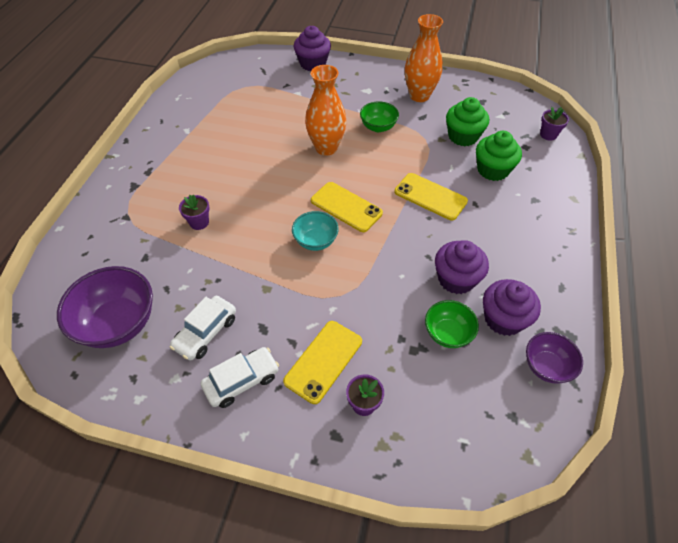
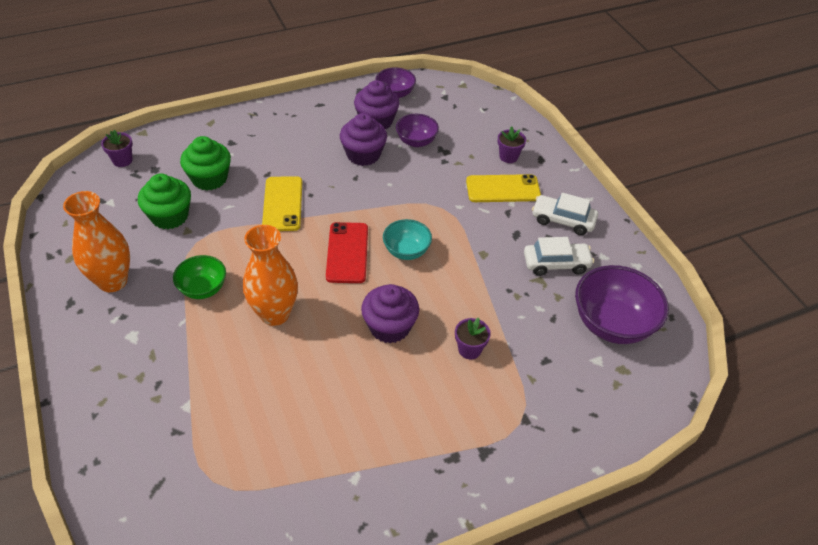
camera: 130 degrees left, 5 degrees down
(313, 63) = (100, 433): purple cupcake -> purple cupcake (389, 327)
(346, 207) = (347, 252): yellow phone -> red phone
(447, 333) = (416, 141): green bowl -> purple bowl

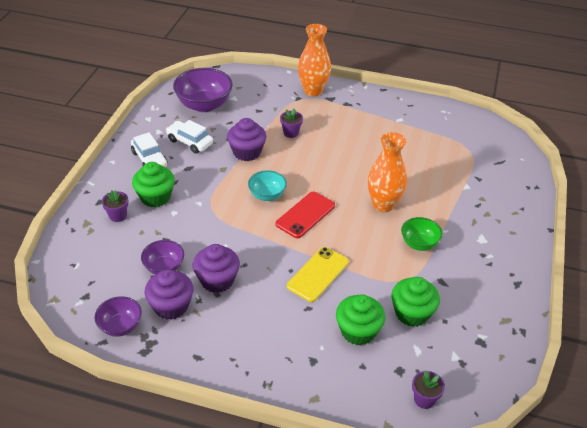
camera: 140 degrees left, 5 degrees down
(113, 281) = (480, 283): orange vase -> orange vase (313, 91)
(389, 327) = (322, 163): purple cupcake -> purple cupcake (247, 152)
(503, 189) = (155, 197): yellow phone -> green cupcake

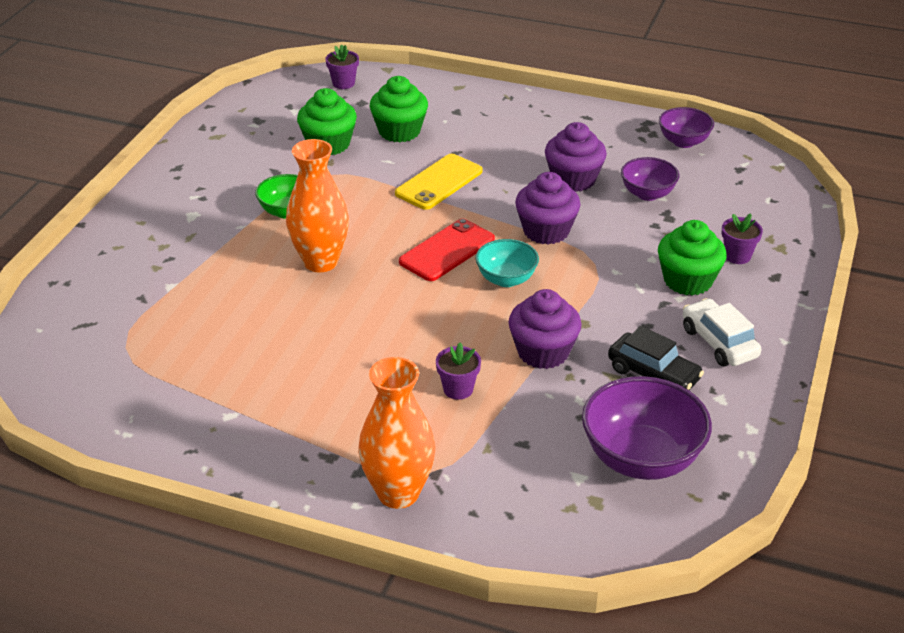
camera: 175 degrees left, 5 degrees down
(171, 306) = (627, 157): purple cupcake -> purple cupcake (546, 231)
(190, 142) = (653, 374): white car -> black car

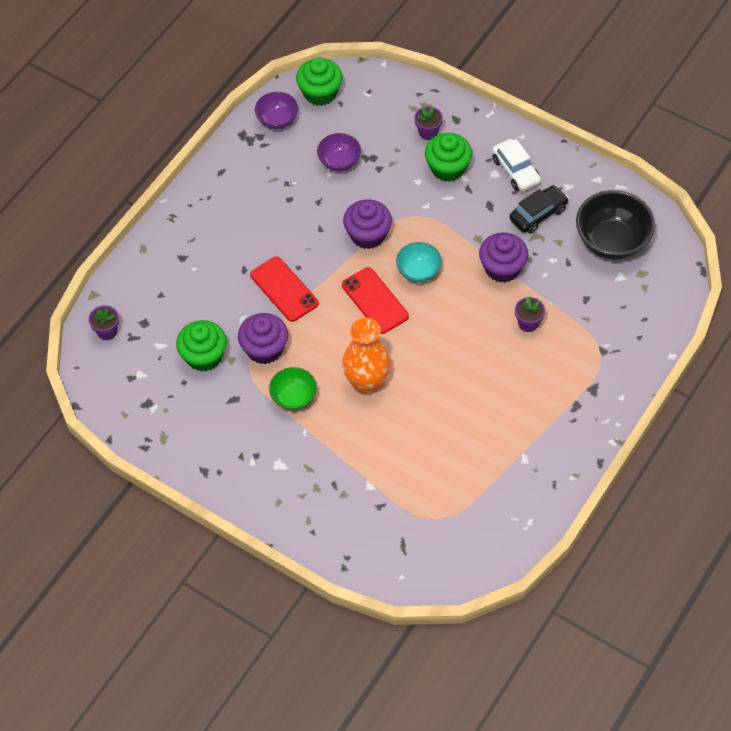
camera: 75 degrees left, 20 degrees up
(398, 493) = (616, 373): orange vase -> none
(399, 131) = (200, 303): green cupcake -> green cupcake (320, 93)
(439, 182) = (284, 289): yellow phone -> red phone
(573, 179) = (307, 202): purple cupcake -> purple cupcake (264, 349)
(641, 459) = (612, 241): purple bowl -> black bowl
(719, 343) = (516, 171): white car -> white car turned 105 degrees counterclockwise

